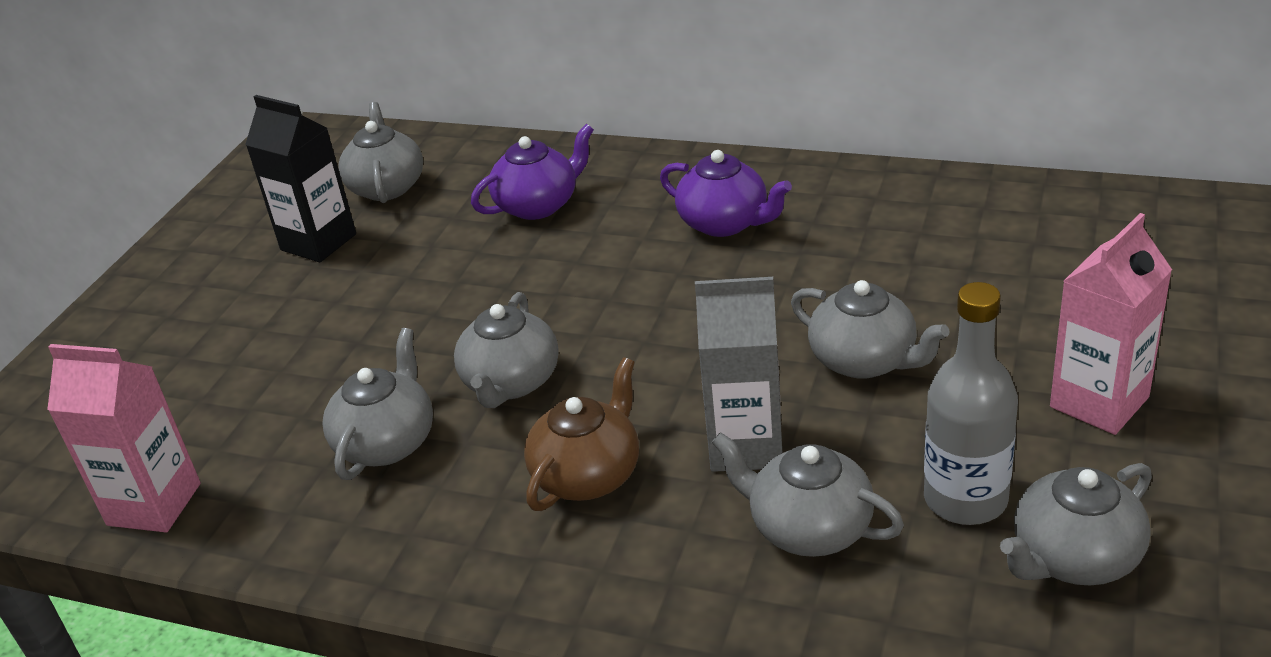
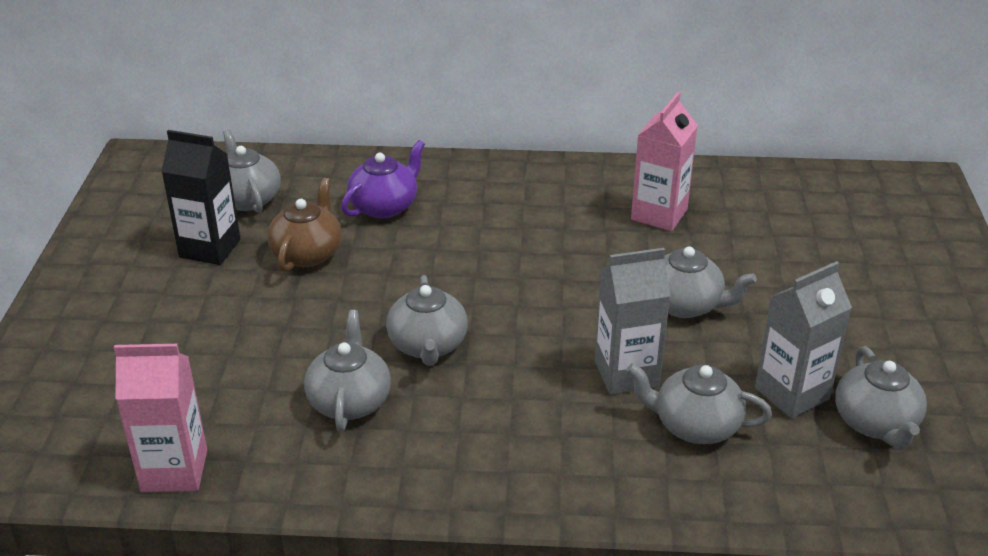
camera: 20 degrees left, 0 degrees up
(588, 475) = (520, 407): brown teapot -> brown teapot (308, 253)
(725, 223) = (539, 211): purple teapot -> none
(965, 499) = (792, 393): grey bottle -> grey carton
(1073, 558) = (875, 423): grey teapot -> grey teapot turned 45 degrees counterclockwise
(1099, 402) = (852, 319): pink carton -> pink carton (659, 214)

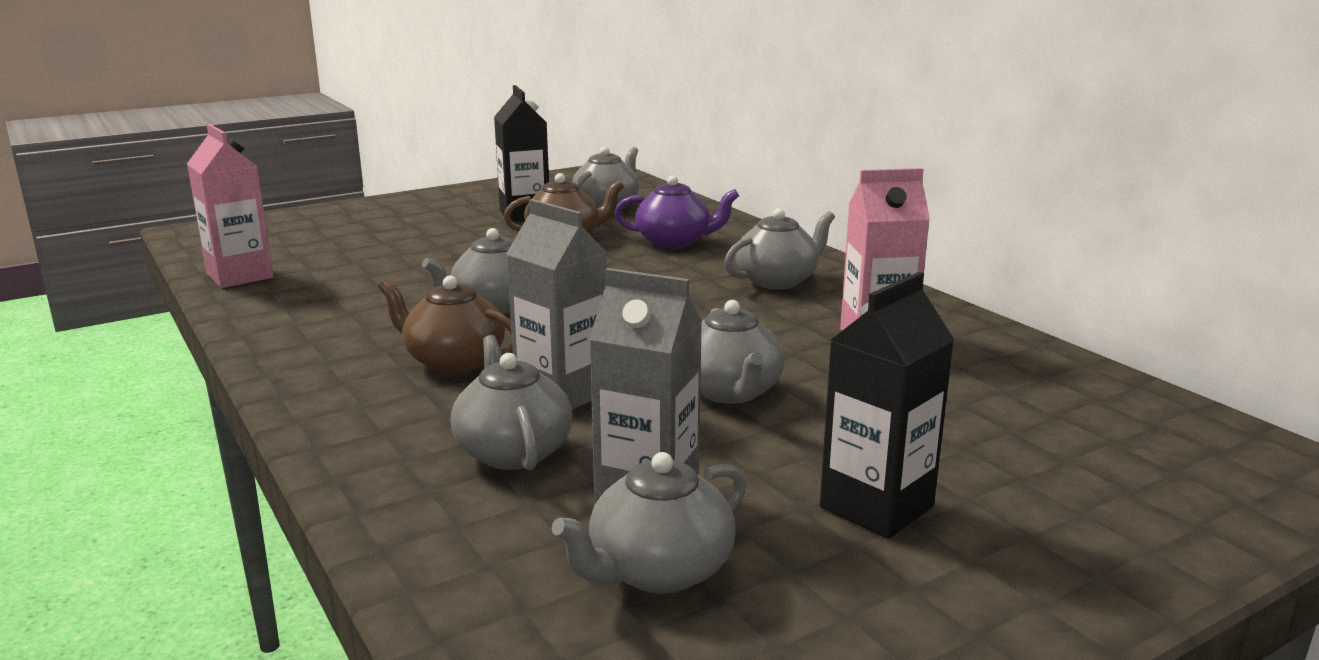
camera: 55 degrees right, 15 degrees down
(350, 401) = (382, 301): grey teapot -> grey teapot (777, 281)
(521, 403) = (453, 361): none -> brown teapot
(862, 322) = (876, 507): none -> black carton

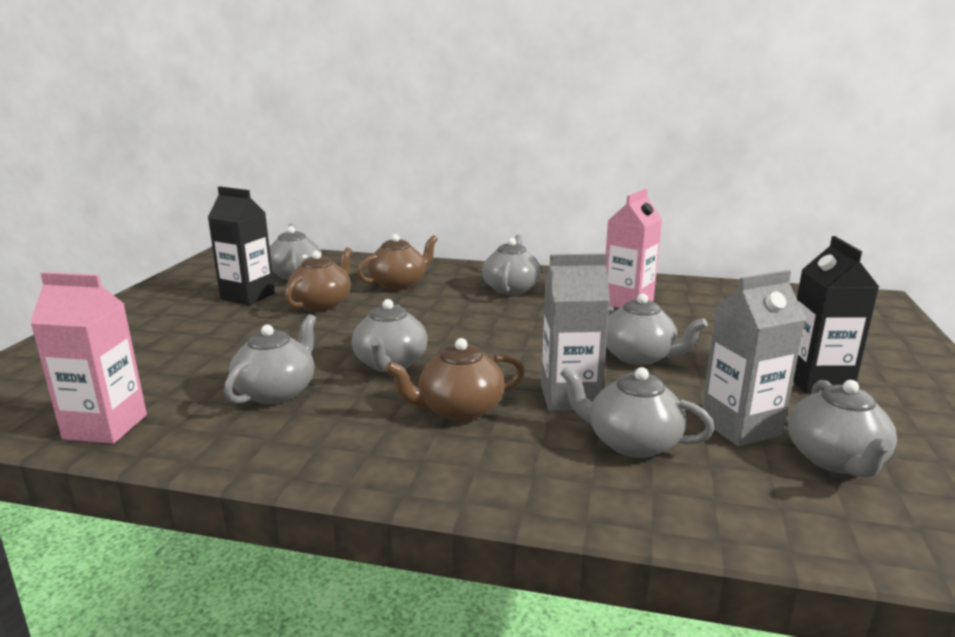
camera: 45 degrees left, 0 degrees up
(373, 294) = (277, 392): none -> grey teapot
(674, 242) = (399, 284): purple teapot -> brown teapot

